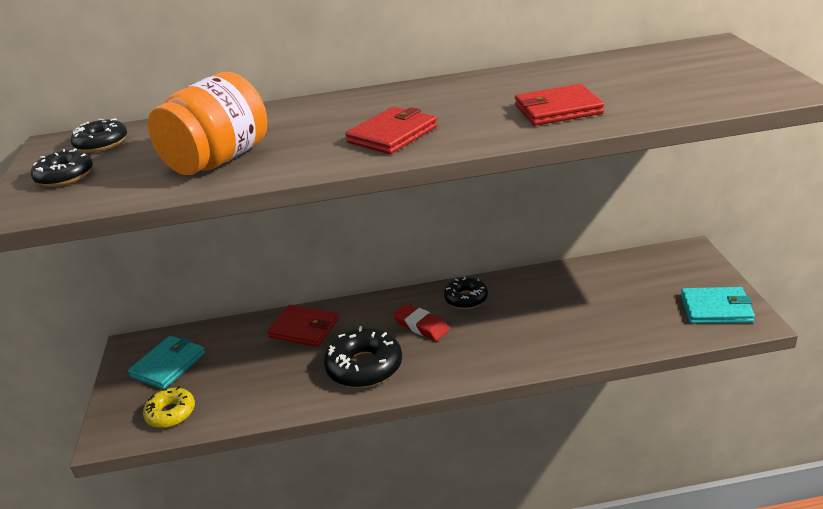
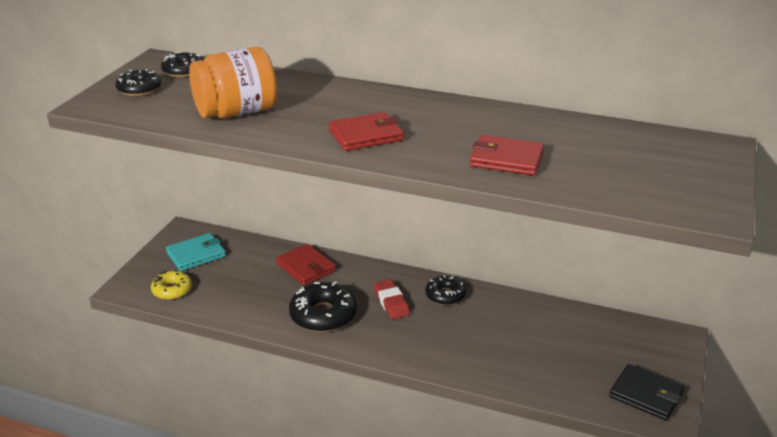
camera: 25 degrees right, 0 degrees up
(716, 309) = (646, 395): turquoise wallet -> black wallet

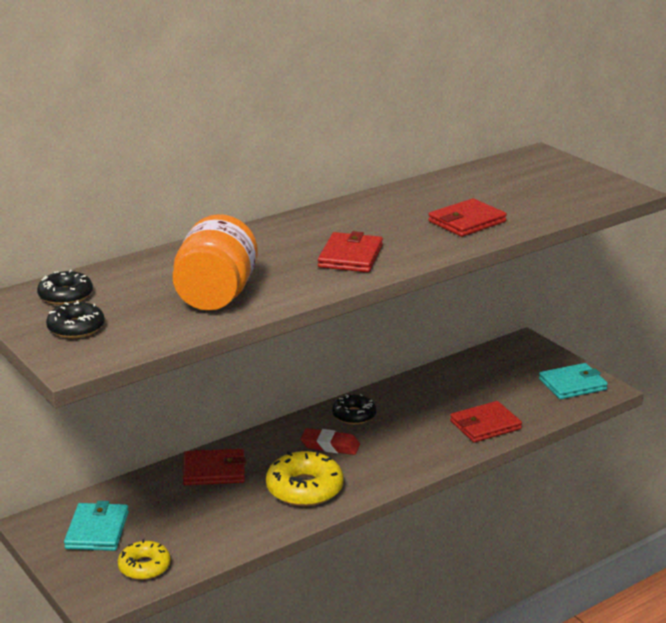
camera: 55 degrees left, 5 degrees down
(323, 315) = (304, 489): black donut -> yellow donut
(512, 368) = (485, 425): none -> red wallet
(646, 395) = (572, 384): black wallet -> turquoise wallet

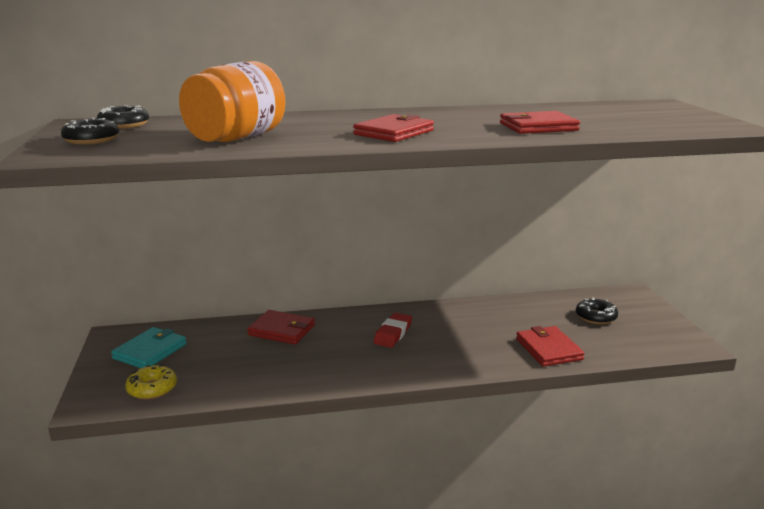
camera: 25 degrees right, 5 degrees down
(304, 489) = (341, 361): yellow donut -> none
(330, 446) = (393, 334): red eraser -> red eraser turned 75 degrees clockwise
(354, 415) = (433, 316): black donut -> black donut (596, 317)
(485, 425) = (548, 349): red wallet -> red wallet turned 75 degrees clockwise
(572, 384) = (661, 335): turquoise wallet -> none

